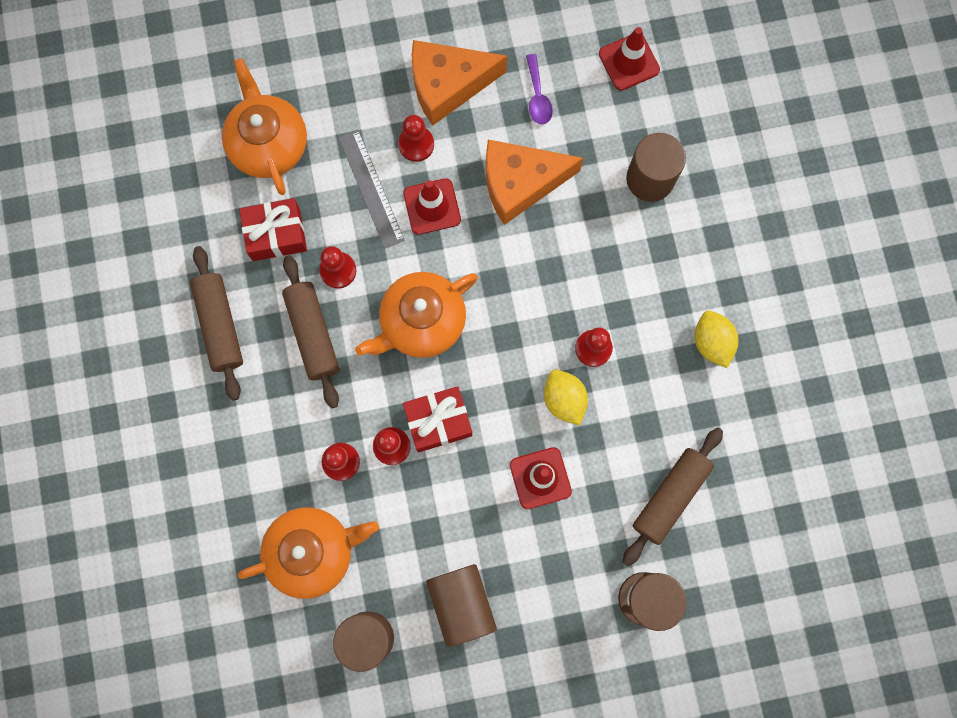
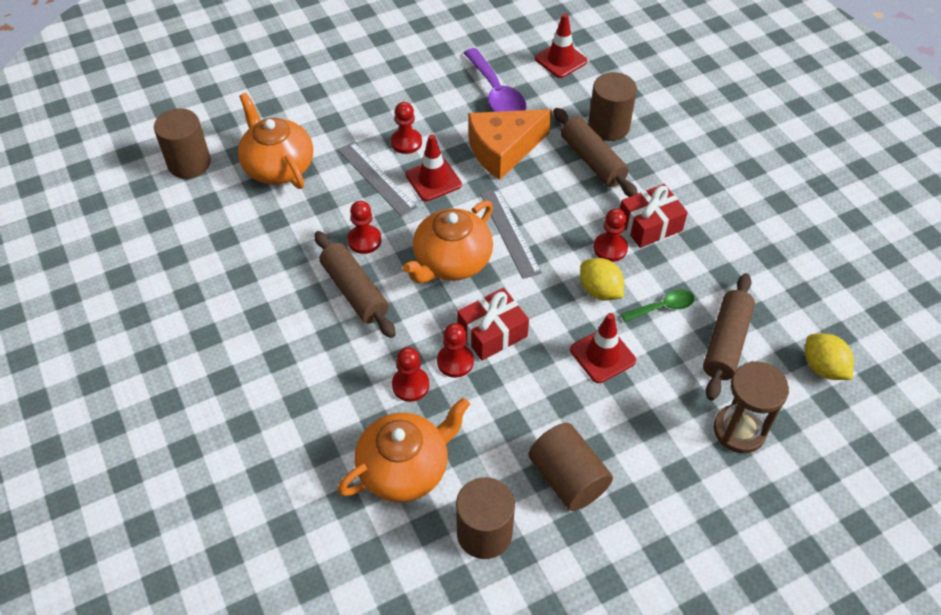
camera: 15 degrees left, 25 degrees down
(174, 115) = (189, 163): none -> brown cylinder
(220, 325) = (265, 303): brown rolling pin -> brown rolling pin (592, 161)
(276, 234) = (301, 226): red gift -> red gift (650, 225)
(448, 85) = (420, 100): orange cheese -> none
(493, 299) = (509, 232): none -> grey ruler
(537, 96) = (496, 93): purple spoon -> purple spoon, size x1.78
(622, 437) = (663, 307): none -> green spoon
(712, 342) = (709, 223): yellow lemon -> yellow lemon (823, 368)

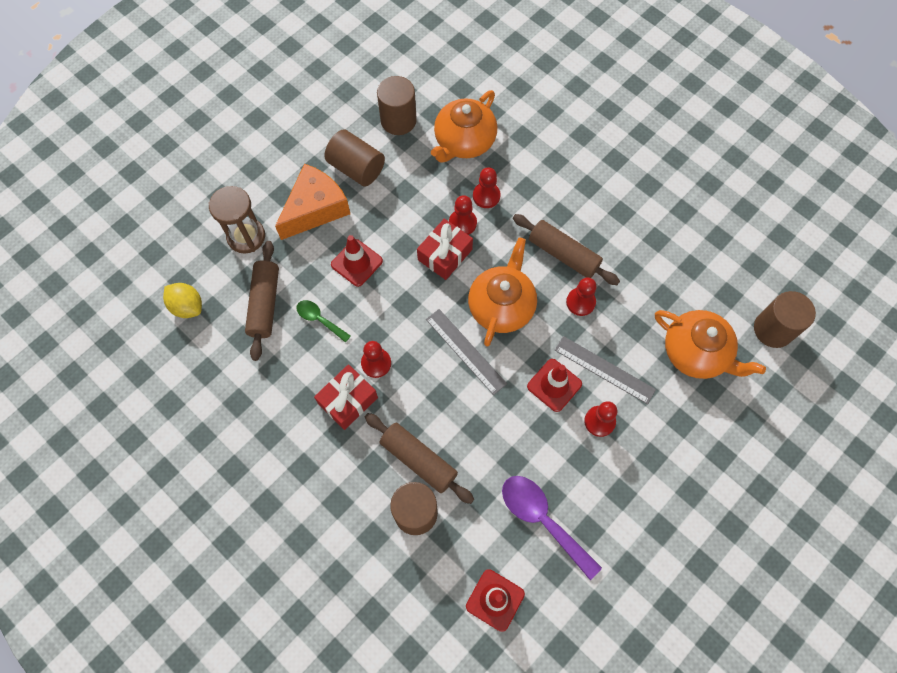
camera: 160 degrees right, 15 degrees up
(503, 150) = (506, 444): orange cheese -> orange cheese (315, 209)
(600, 291) = (373, 318): yellow lemon -> none
(663, 307) = (320, 319): green spoon -> green spoon turned 75 degrees clockwise

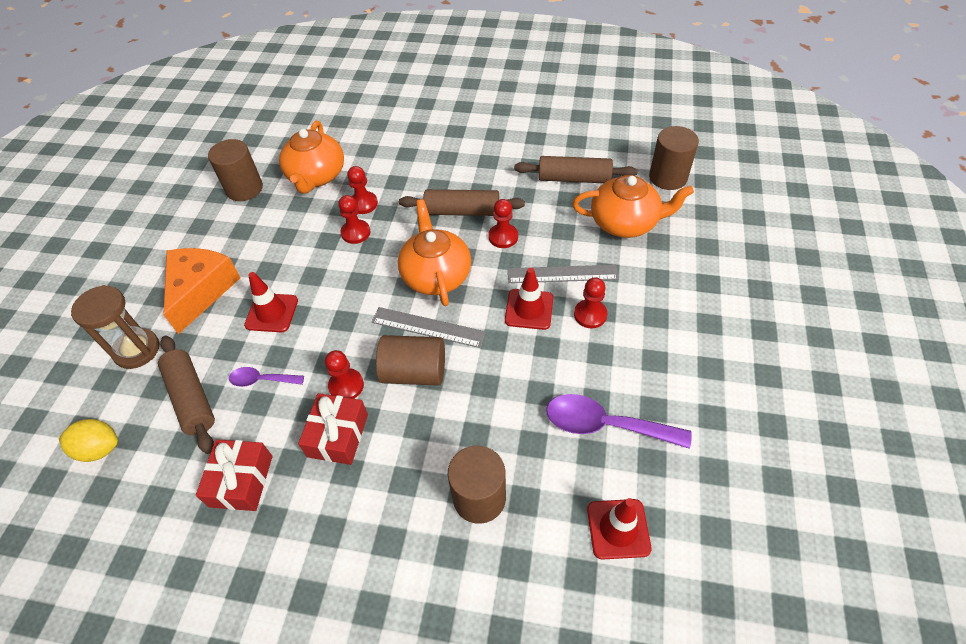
camera: 30 degrees left, 15 degrees down
(320, 319) = (262, 380): green spoon -> purple spoon
(356, 168) = (225, 240): brown cylinder -> brown cylinder (414, 372)
(418, 460) = (448, 446): brown rolling pin -> brown rolling pin (574, 178)
(445, 254) = (355, 263): red gift -> red gift (241, 481)

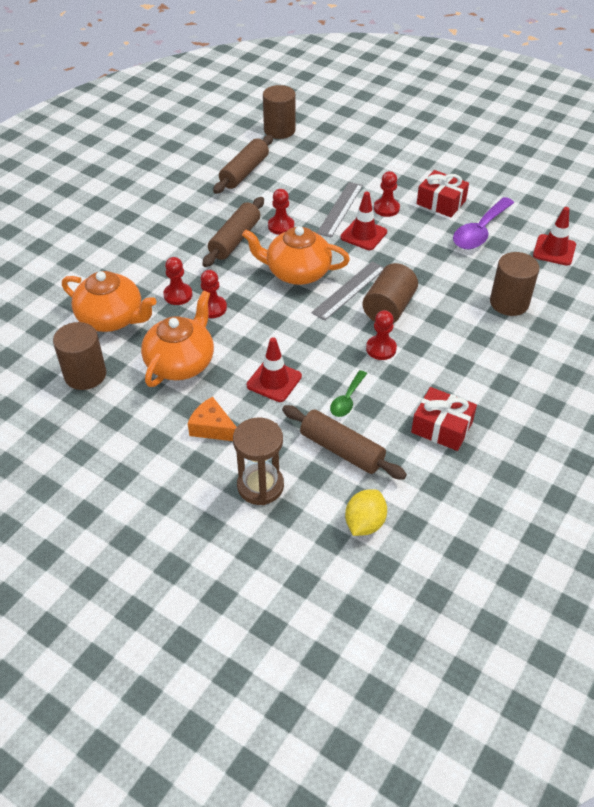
camera: 70 degrees left, 5 degrees down
(192, 398) = (342, 450): brown rolling pin -> brown rolling pin turned 45 degrees clockwise
(201, 291) = (212, 428): orange cheese -> orange cheese, size x0.59
(262, 380) = (347, 399): purple spoon -> green spoon
(338, 435) = (426, 363): red gift -> red gift (441, 202)
(625, 222) = (310, 164): orange teapot -> orange teapot (181, 363)

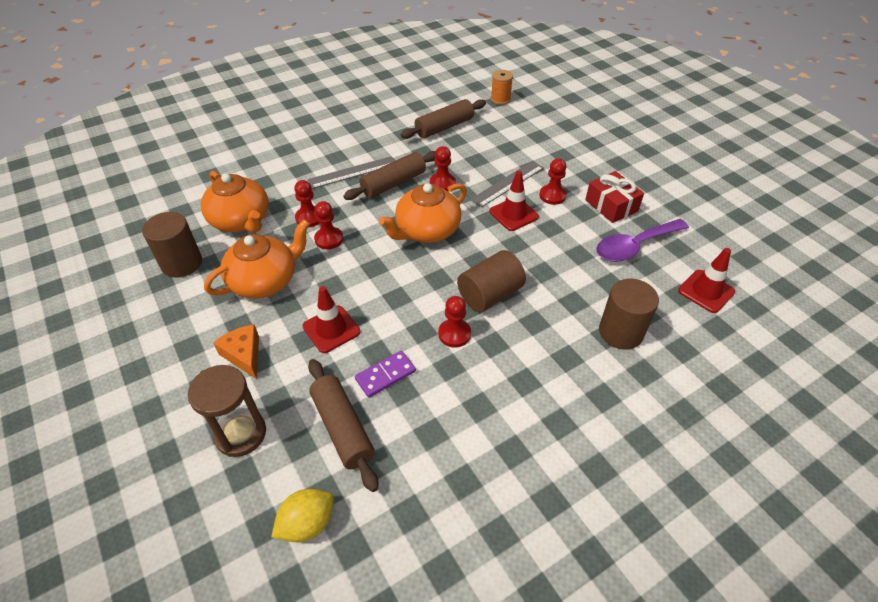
camera: 25 degrees right, 0 degrees up
(279, 130) = (500, 99): brown cylinder -> orange spool
(297, 272) = (427, 230): orange teapot -> orange teapot turned 75 degrees counterclockwise
(347, 399) = (385, 375): green spoon -> purple domino
(349, 290) = (463, 263): grey ruler -> grey ruler (352, 172)
(442, 427) = (460, 446): red gift -> none

